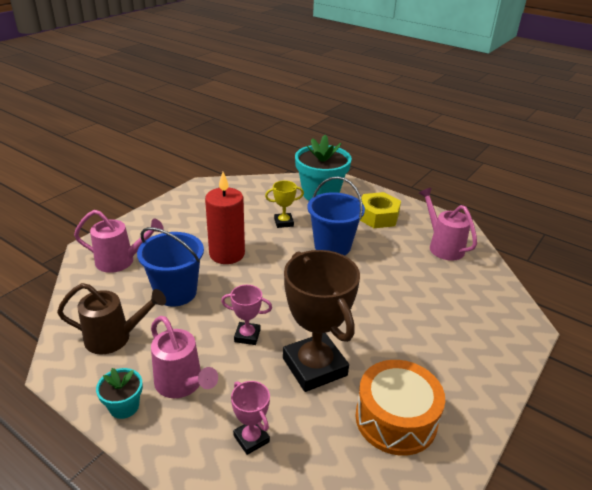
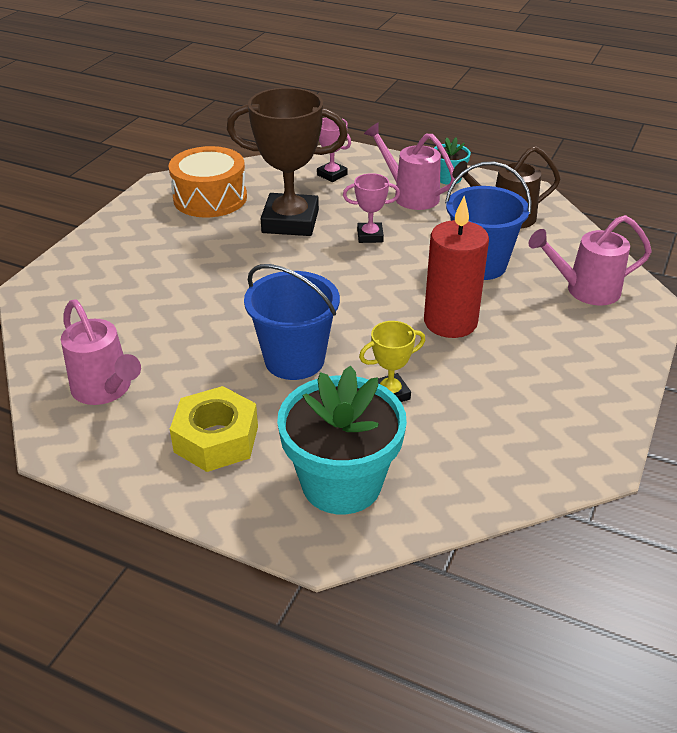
camera: 170 degrees right, 5 degrees up
(314, 367) = (290, 221): brown trophy -> brown trophy turned 45 degrees counterclockwise

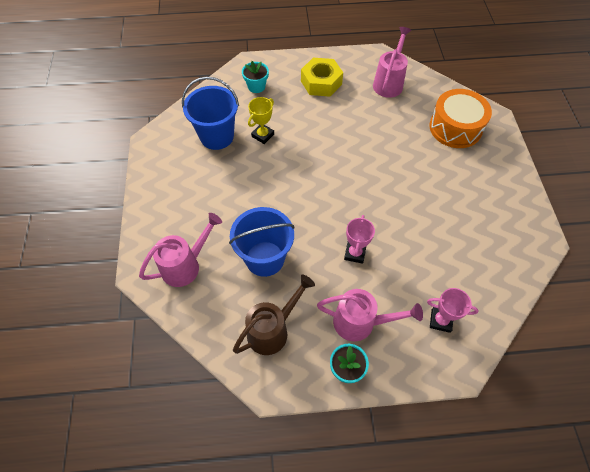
camera: 150 degrees right, 20 degrees up
(105, 390) = (389, 82): pink watering can -> pink watering can turned 90 degrees clockwise
(210, 198) = (494, 240): orange drum -> orange drum (455, 128)
(290, 221) = (418, 242): brown trophy -> none
(294, 360) = (322, 134): blue bucket -> blue bucket (217, 136)
(341, 483) = (256, 86): turquoise flower pot -> turquoise flower pot, size x0.49
(370, 236) = (355, 253): pink trophy -> pink trophy turned 45 degrees counterclockwise
(450, 322) = (258, 196): red candle -> none

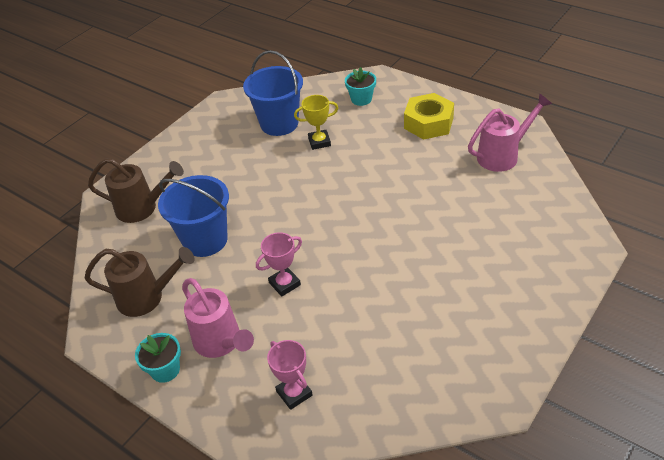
camera: 45 degrees right, 15 degrees down
(186, 265) = (142, 208): pink watering can -> brown watering can
(455, 128) = (529, 233): orange drum -> none

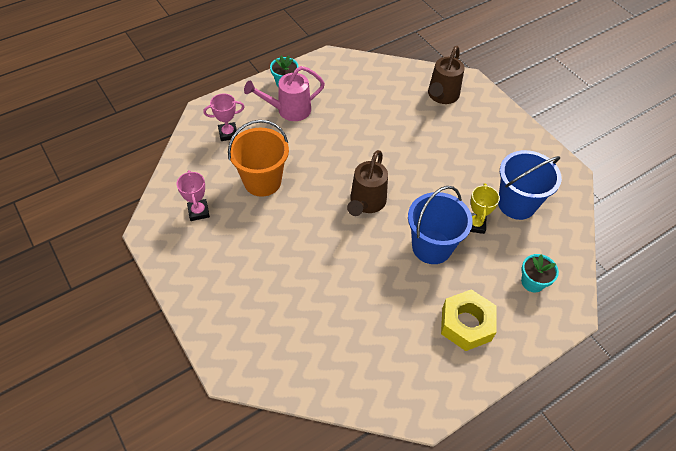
camera: 105 degrees right, 10 degrees up
(147, 298) = (349, 84): brown watering can -> brown watering can (366, 203)
(205, 240) = (387, 122): blue bucket -> blue bucket (431, 247)
(284, 284) = (318, 153): pink trophy -> pink trophy (198, 212)
(356, 319) = (262, 181): none -> orange bucket
(503, 155) = (385, 366): pink watering can -> none

